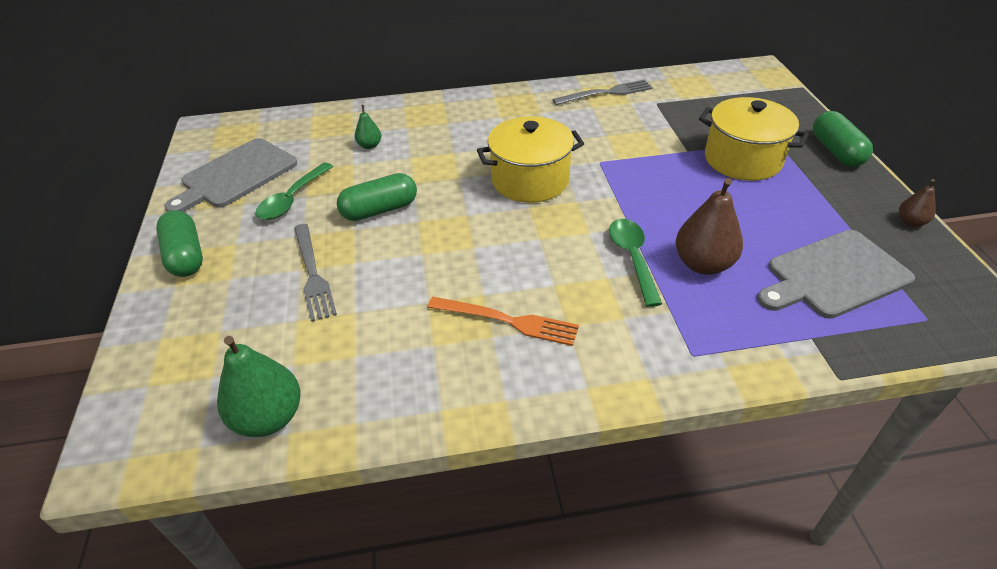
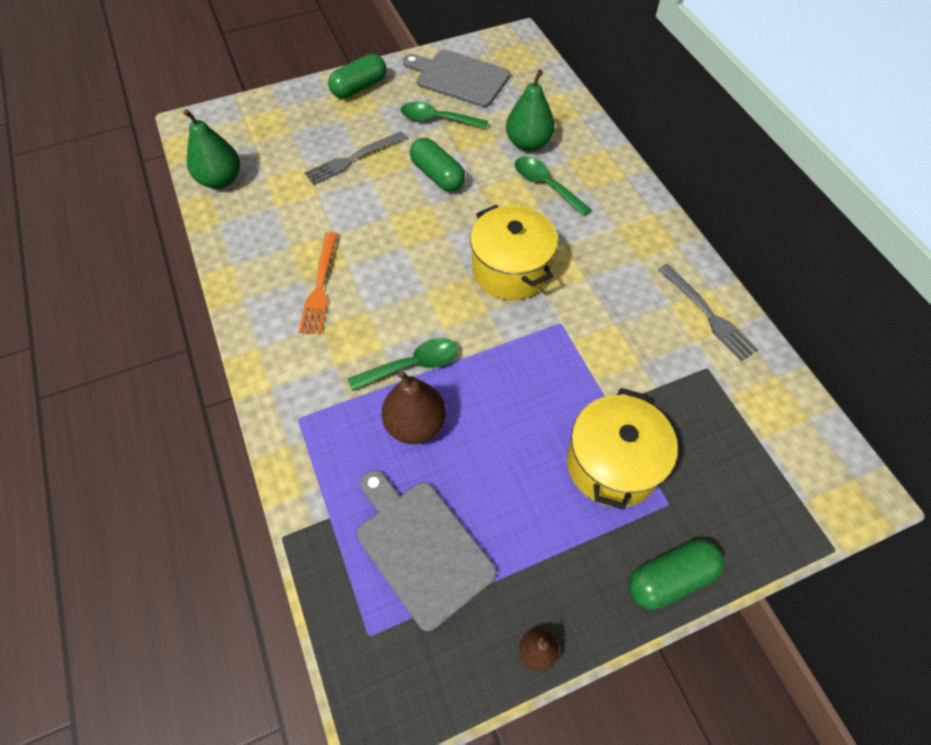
camera: 75 degrees right, 15 degrees up
(369, 145) = (528, 143): green pear -> green pear, size x1.91
(431, 144) = (545, 185): none -> green spoon

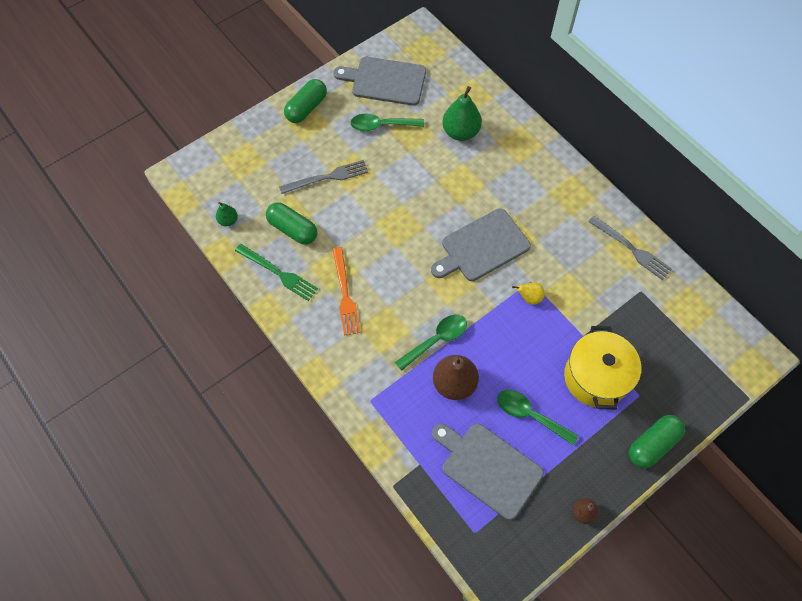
camera: 15 degrees left, 5 degrees up
(221, 180) = (228, 220): green pear -> green pear, size x0.52
(251, 246) = (278, 273): none -> green fork
(353, 159) = (327, 177): grey fork -> grey fork turned 150 degrees counterclockwise
(437, 175) = (399, 177): green capsule -> green capsule (293, 229)
(510, 270) = (482, 246): yellow pot -> grey cutting board
(545, 185) = (485, 167): green spoon -> green spoon (530, 415)
(551, 342) = (529, 298): none -> yellow pear

